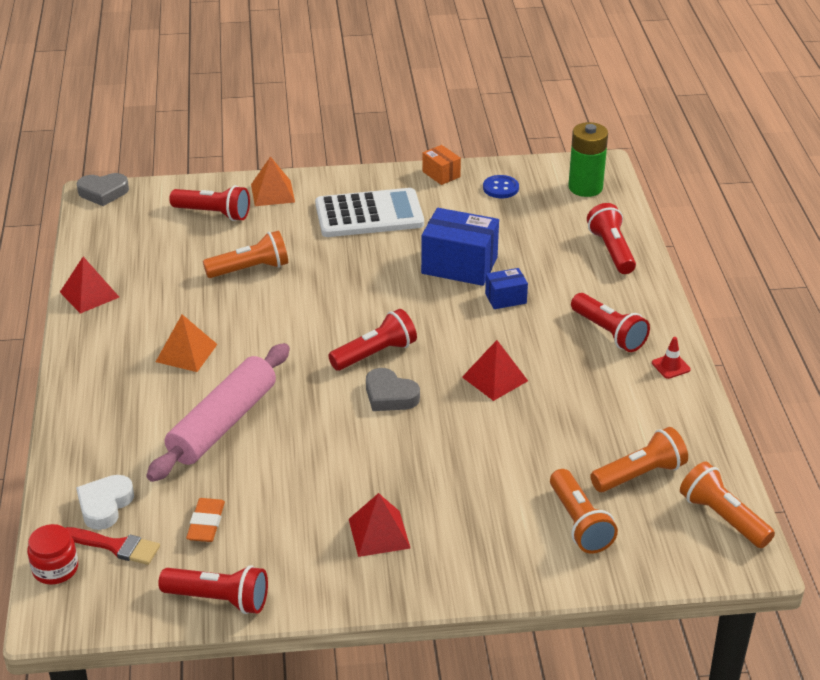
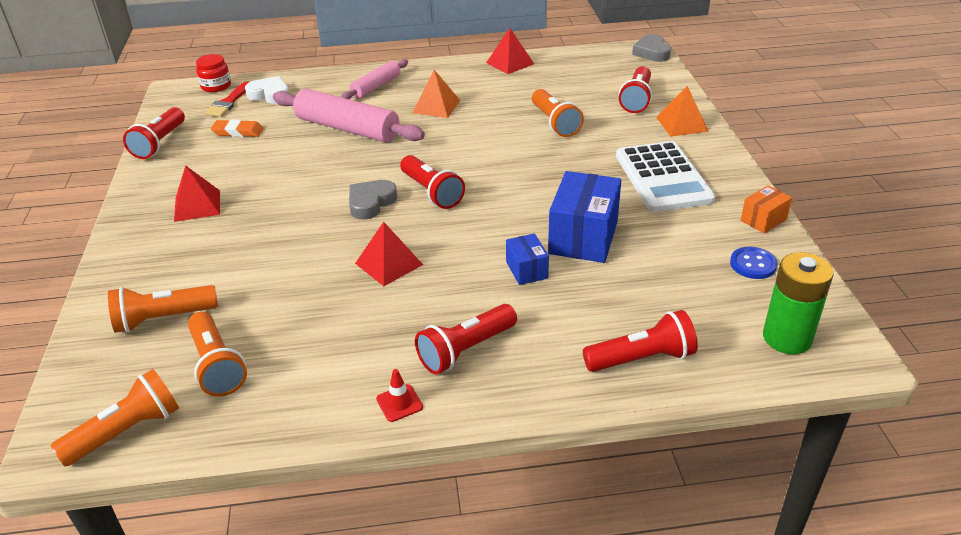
camera: 90 degrees right, 0 degrees up
(116, 405) = (376, 87): none -> pink rolling pin

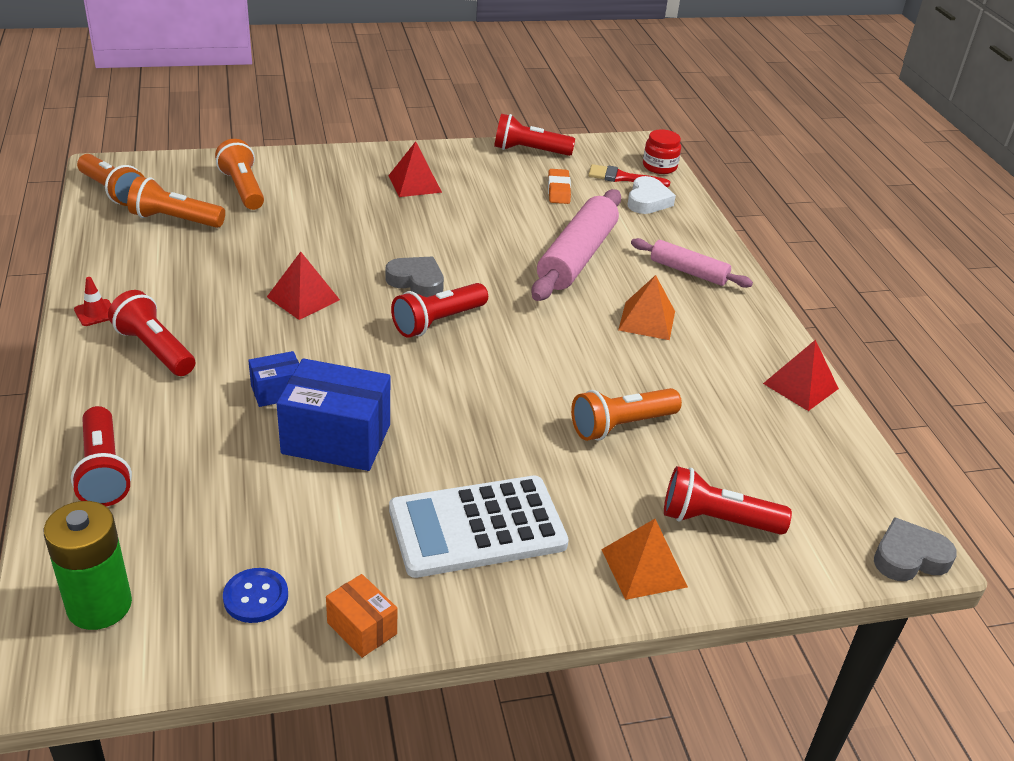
camera: 80 degrees right, 0 degrees up
(217, 365) = (175, 220): orange flashlight -> orange flashlight turned 45 degrees clockwise

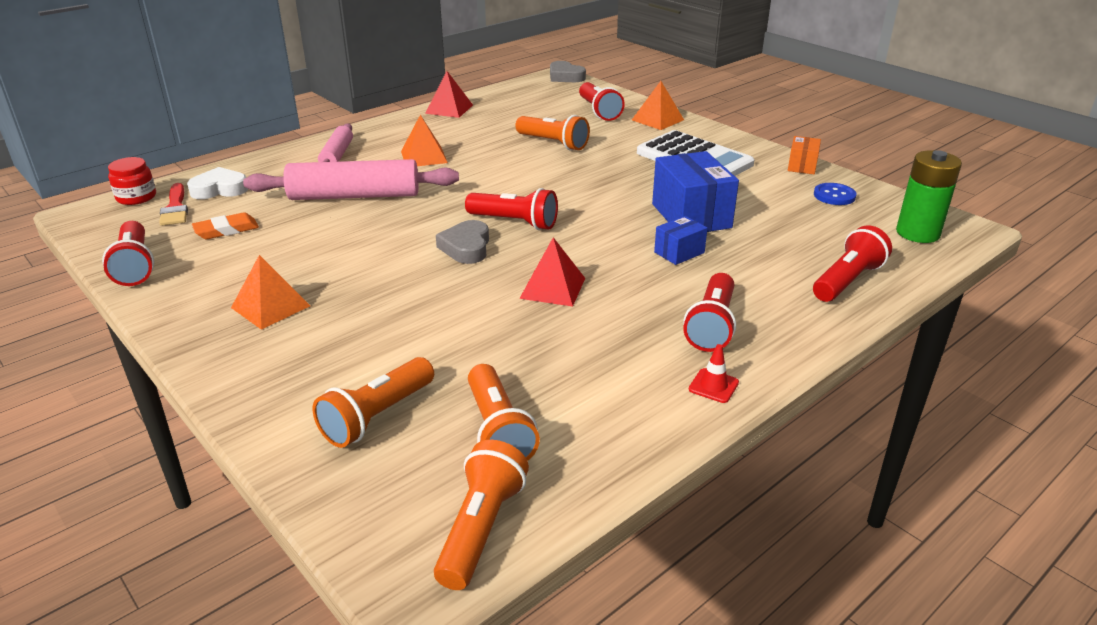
camera: 115 degrees left, 5 degrees down
(277, 391) = (679, 252): blue box -> blue box turned 75 degrees counterclockwise
(415, 184) = (270, 306): red pyramid -> orange pyramid

